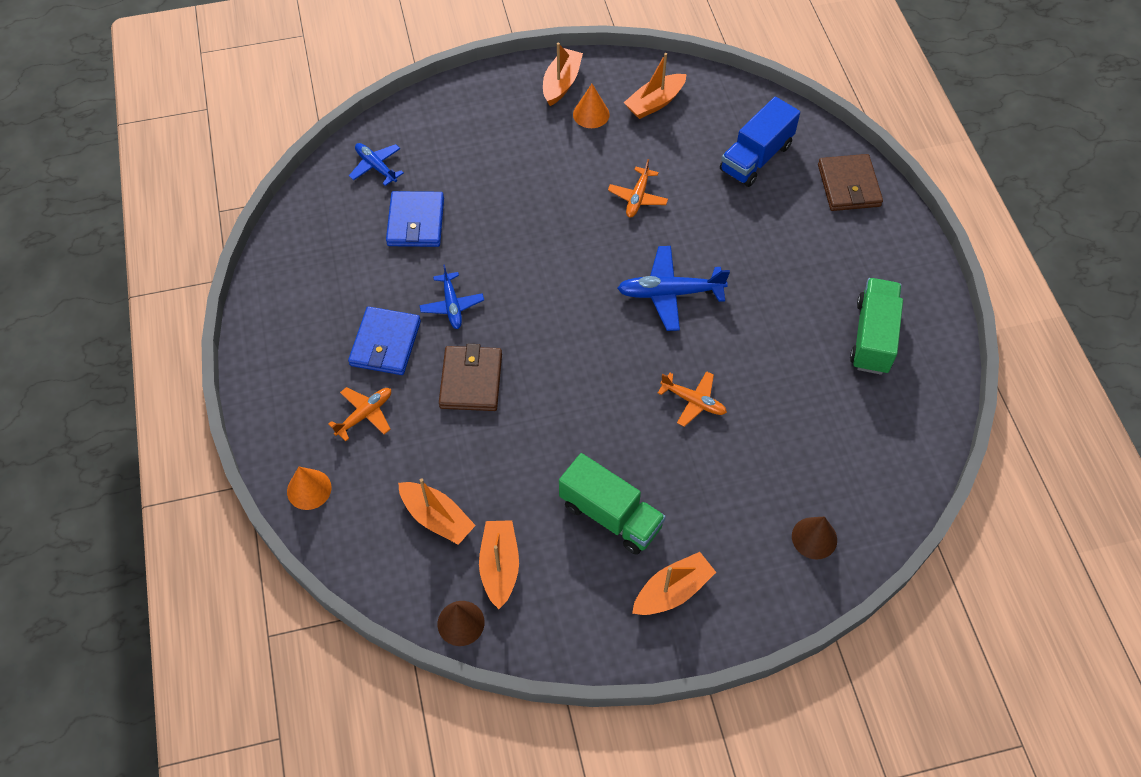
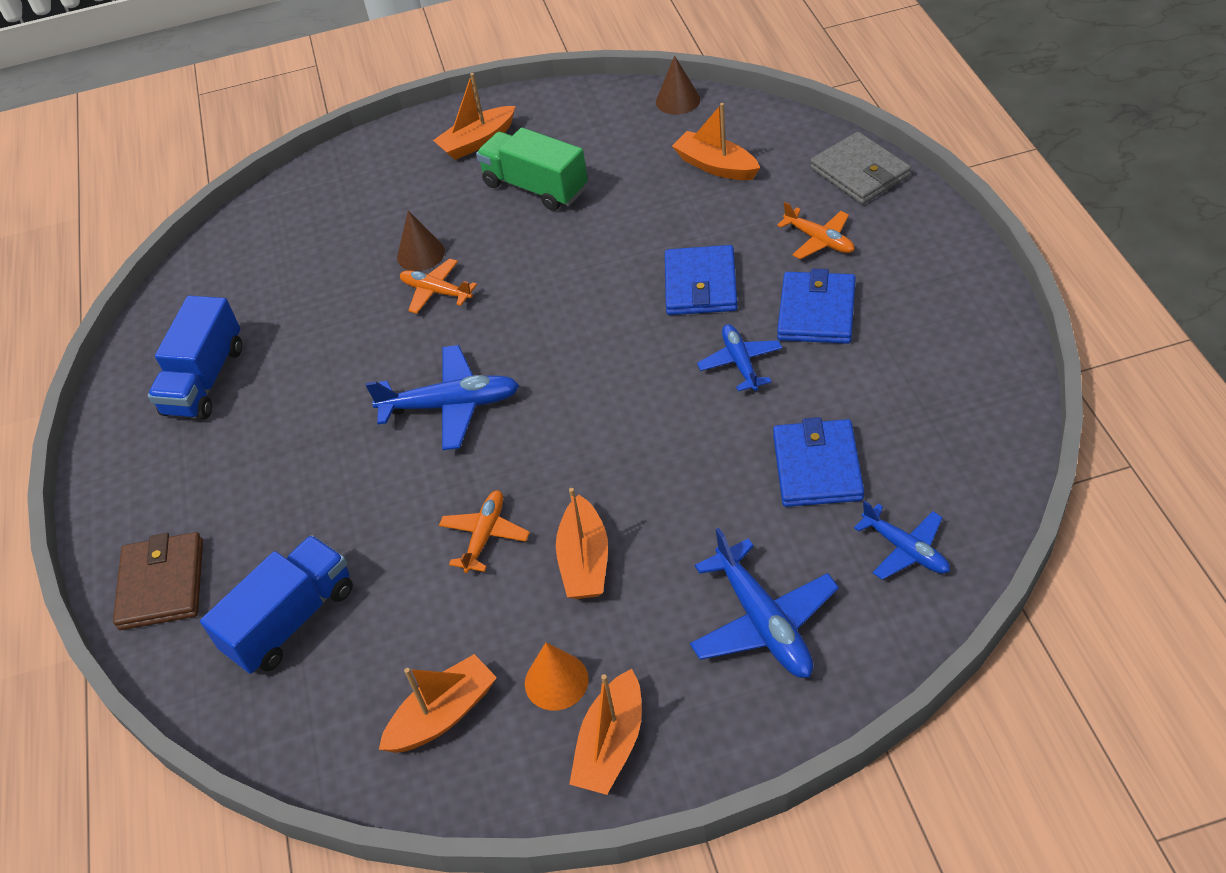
camera: 175 degrees left, 10 degrees down
(309, 489) = (859, 172): orange cone -> grey wallet
(365, 414) = (819, 240): orange plane -> orange plane turned 90 degrees counterclockwise
(469, 134) = (763, 622): none -> blue plane
(471, 381) = (700, 285): brown wallet -> blue wallet
(499, 566) = (646, 139): orange boat -> orange boat (584, 561)
(814, 538) = (331, 193): brown cone -> brown cone (421, 254)
(873, 337) = (205, 380): green truck -> blue truck

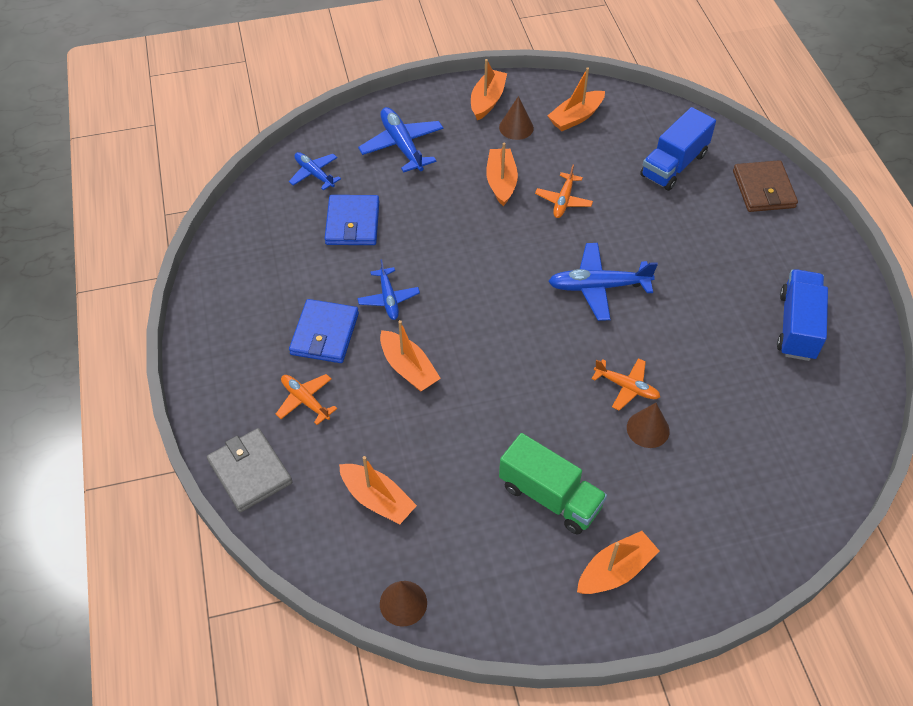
camera: 175 degrees right, 5 degrees up
(556, 681) = (516, 127): orange cone -> brown cone
(700, 285) = (408, 368): blue wallet -> orange boat

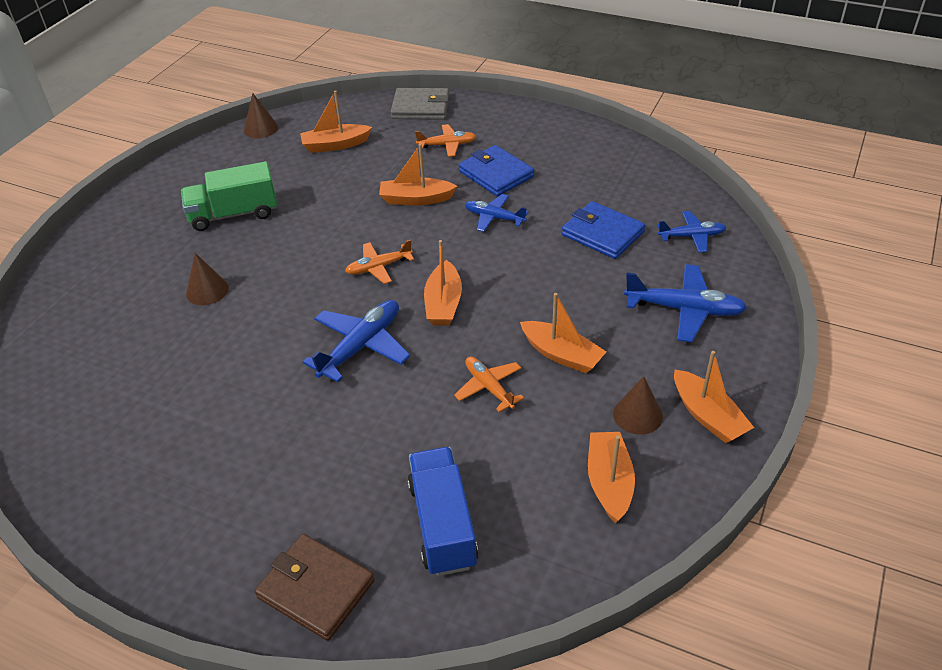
camera: 130 degrees right, 10 degrees down
(615, 571) = (151, 215): orange boat -> orange boat (443, 303)
(626, 387) = (252, 301): orange plane -> orange plane (378, 267)
(797, 326) = (147, 461): blue truck -> none

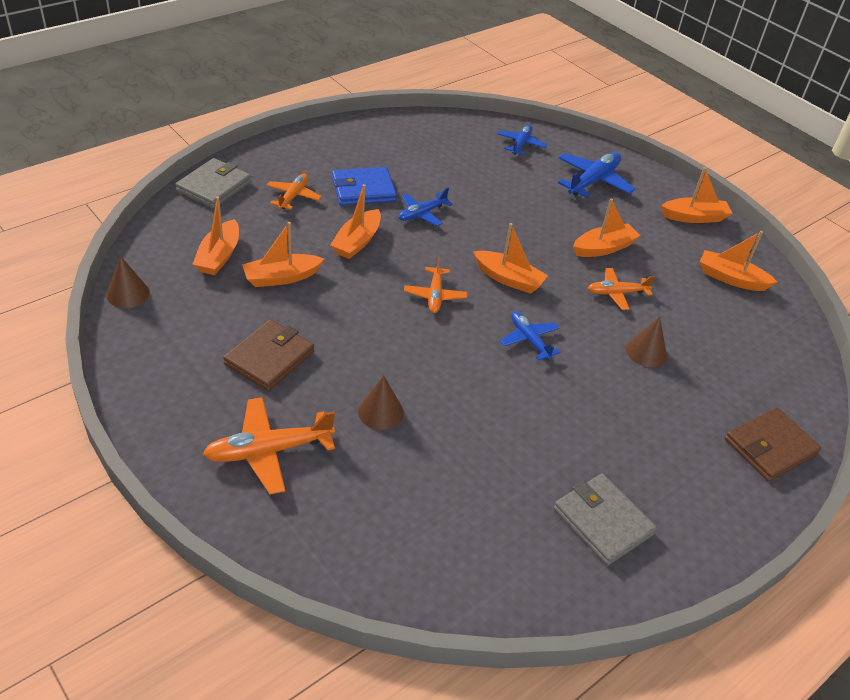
camera: 70 degrees left, 0 degrees up
(134, 253) = (268, 451): none -> orange plane
(141, 470) = (603, 521): none -> grey wallet
(234, 214) = (269, 358): green truck -> brown wallet
(334, 182) = (281, 277): none -> orange boat
(361, 346) = (529, 340): blue plane -> blue plane, size x0.63
(443, 524) = (736, 364): blue truck -> none
(602, 233) = (486, 176): blue wallet -> none
(637, 415) = (679, 242): brown cone -> brown cone (646, 352)

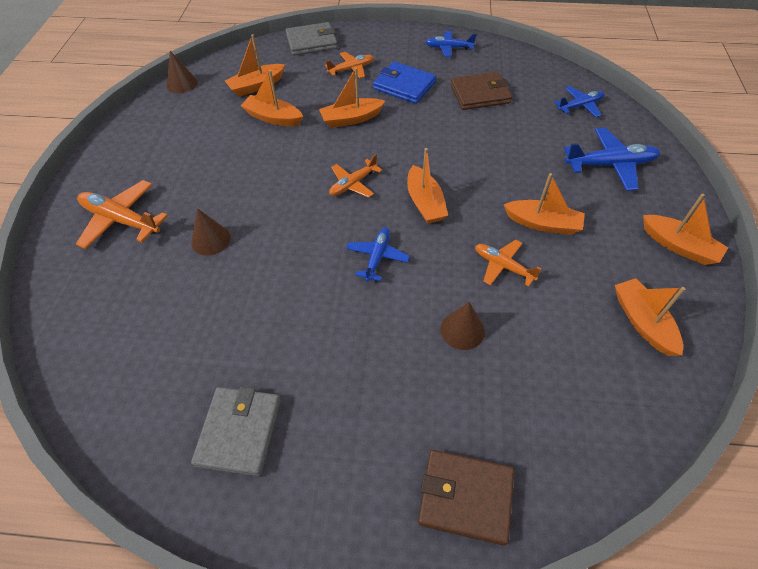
camera: 50 degrees right, 10 degrees up
(269, 358) = (198, 164): brown wallet -> brown wallet (480, 94)
(421, 214) = (423, 122): blue plane -> blue plane (448, 48)

